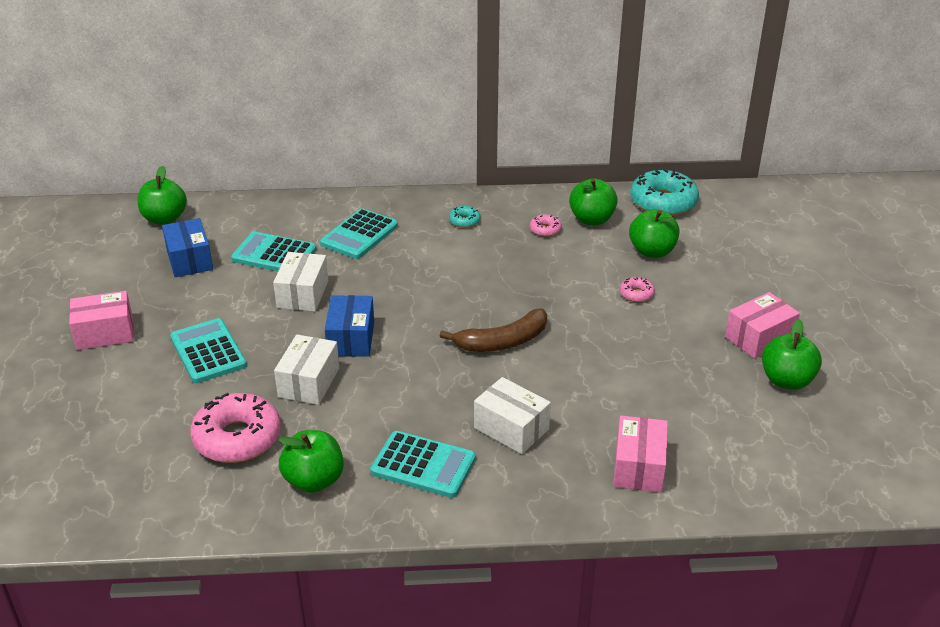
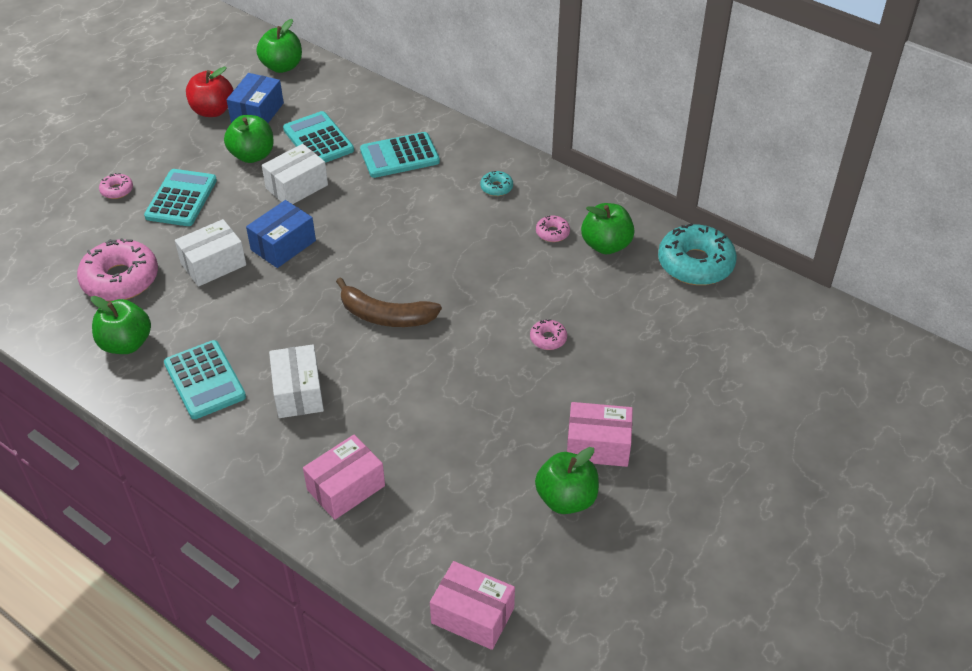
camera: 40 degrees right, 10 degrees up
(105, 333) = (138, 145): pink box -> pink box (472, 615)
(134, 376) = (117, 190): none -> pink donut
(143, 276) = (212, 111): none -> red apple
(652, 251) = (617, 306): green apple -> green apple (252, 155)

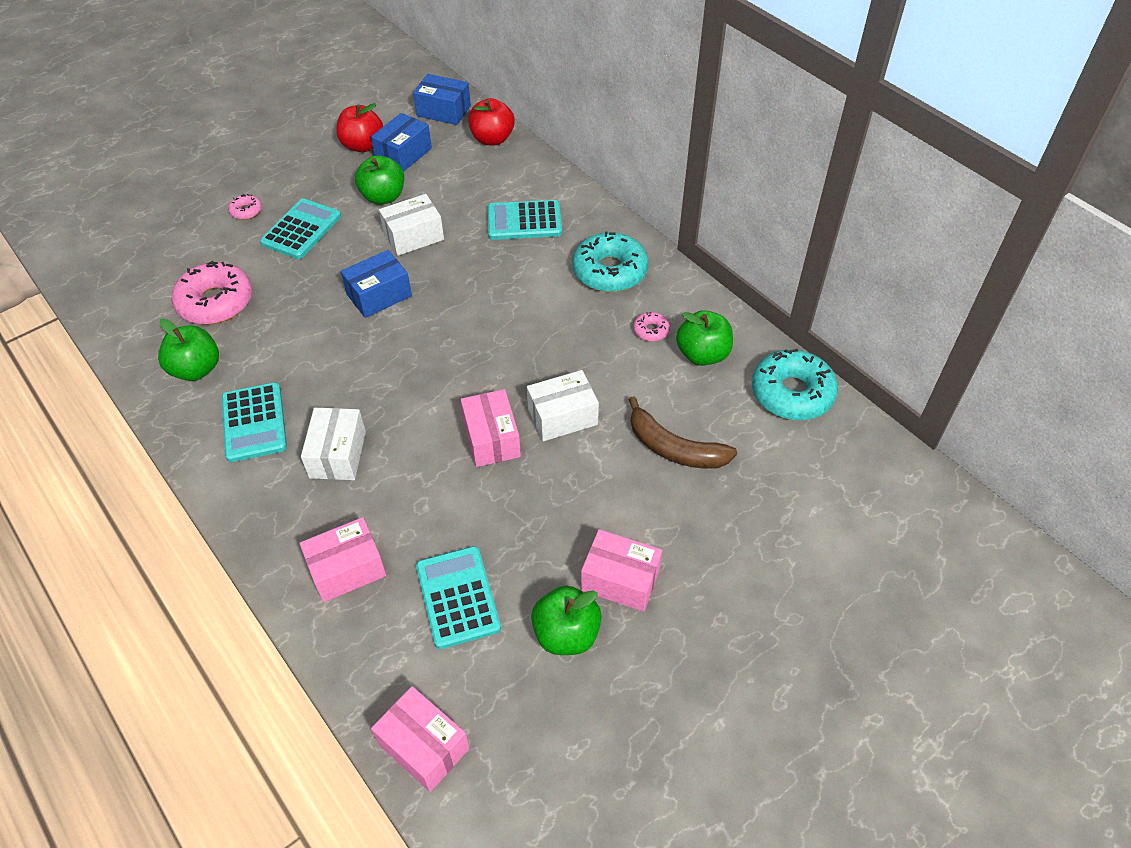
camera: 15 degrees right, 5 degrees up
(213, 264) = (306, 302): white box -> white box (562, 416)
(282, 66) = (443, 111): green apple -> blue box
(318, 140) = (451, 191): turquoise calculator -> turquoise calculator (458, 597)
(340, 86) = (492, 139): none -> red apple
(385, 316) = (451, 389): brown banana -> brown banana (674, 448)
(439, 351) = (492, 439): none -> pink box
(496, 187) = (609, 271): turquoise donut -> turquoise donut, size x2.19
(548, 339) = (607, 447): pink donut -> none

